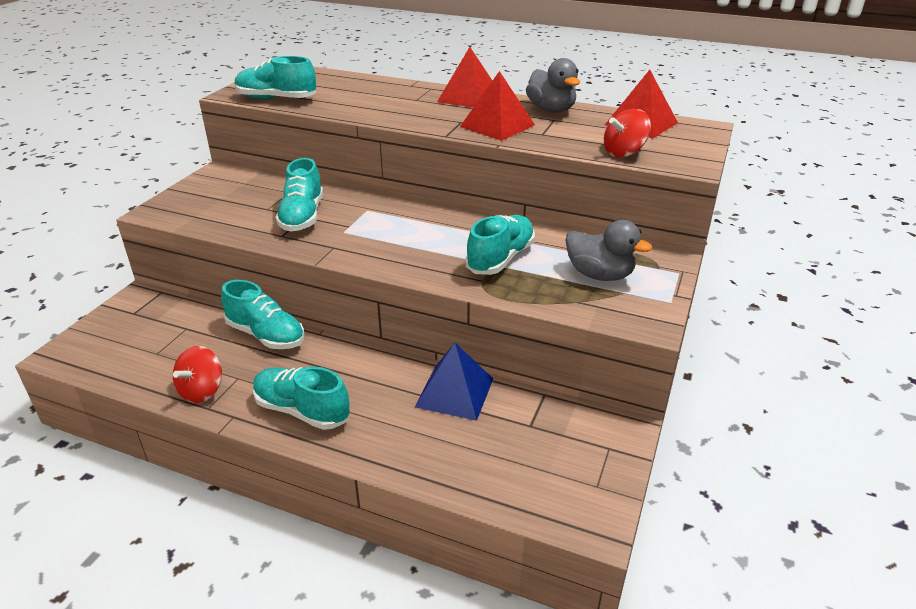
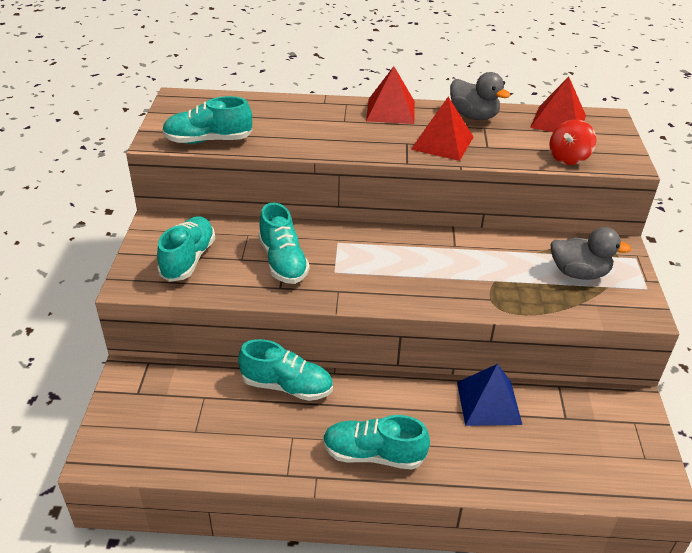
camera: 20 degrees left, 5 degrees up
(202, 391) = (269, 459): red spinning top -> none
(500, 259) = (490, 273): turquoise shoe -> turquoise shoe (188, 259)

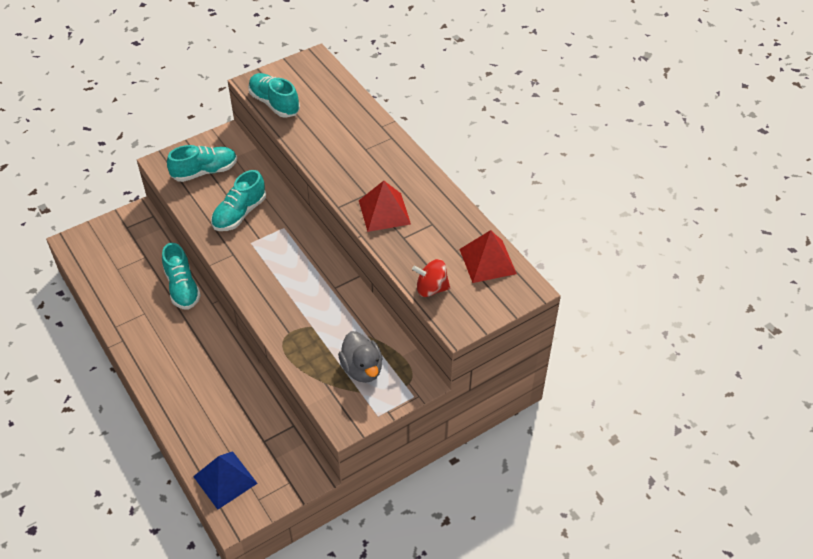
camera: 55 degrees right, 10 degrees up
(373, 455) = (158, 357): turquoise shoe -> none
(391, 111) = (405, 164): red pyramid -> none
(473, 116) = (444, 210): grey duck -> none
(488, 402) = (246, 393): blue pyramid -> blue pyramid (225, 479)

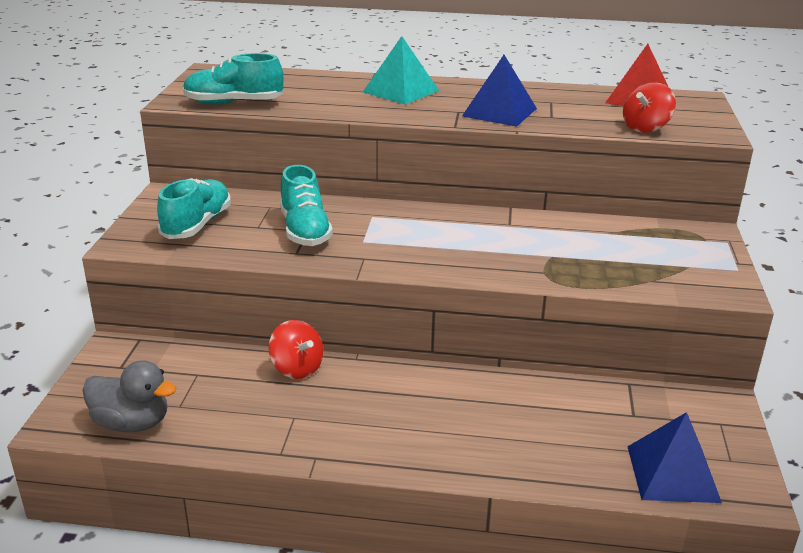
camera: 50 degrees left, 20 degrees down
(182, 287) = (297, 368): turquoise shoe -> red spinning top
(362, 369) = (655, 253): grey duck -> grey duck (132, 423)
(372, 152) = (400, 91): none -> turquoise pyramid
(384, 212) = (499, 112): red pyramid -> blue pyramid

